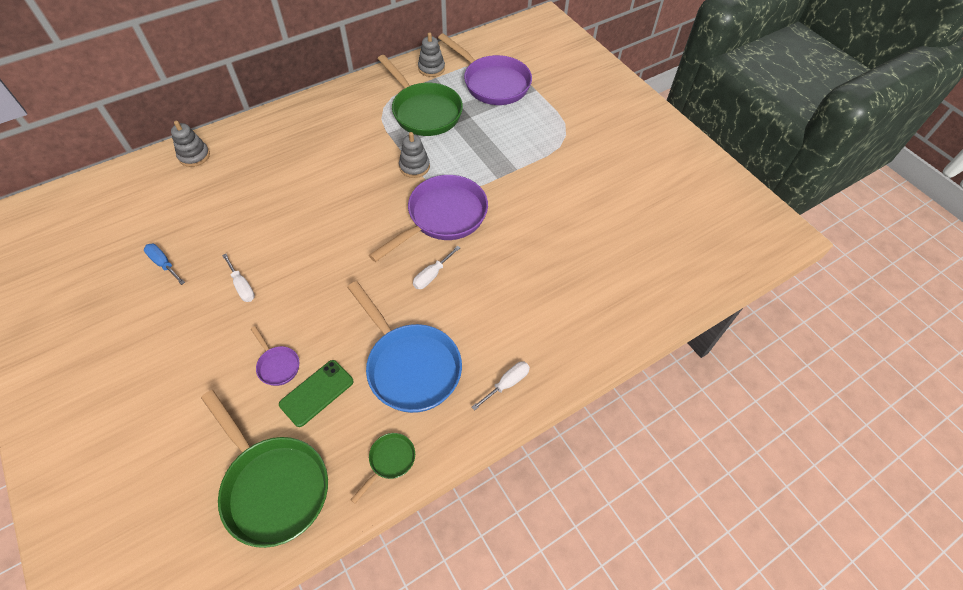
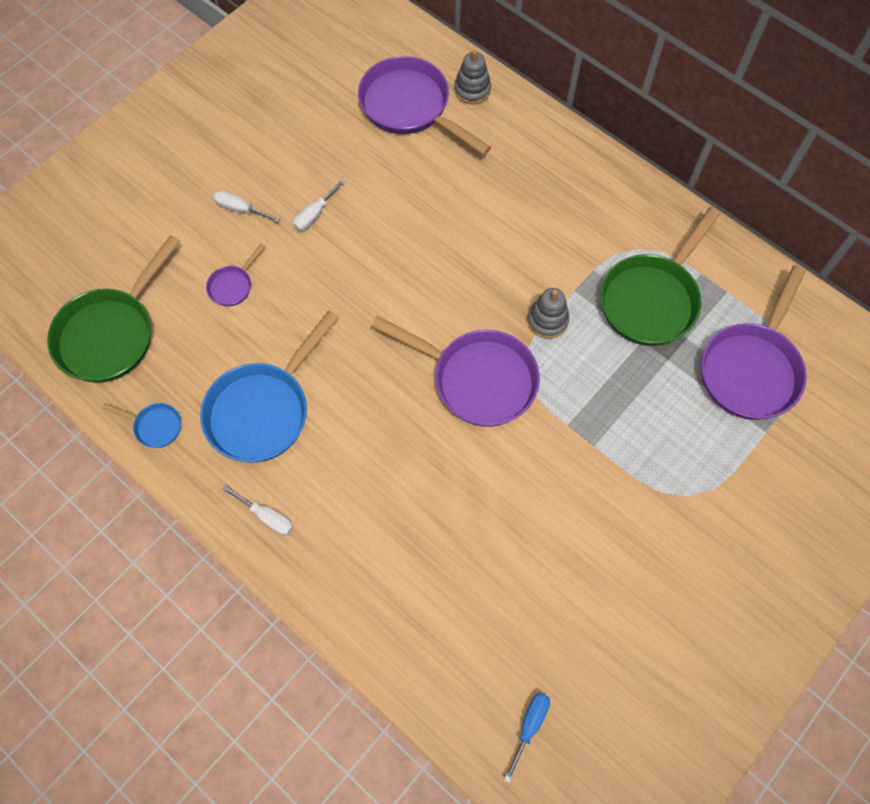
camera: 75 degrees right, 10 degrees up
(164, 264) = (320, 134): blue screwdriver -> blue screwdriver (529, 726)
(182, 197) = (410, 107): none -> purple pan
(317, 393) = (211, 333): green phone -> none
(390, 461) = (155, 426): green pan -> blue pan
(431, 68) = (743, 280): grey stacking toy -> none
(432, 275) = (387, 394): white screwdriver -> white screwdriver (240, 209)

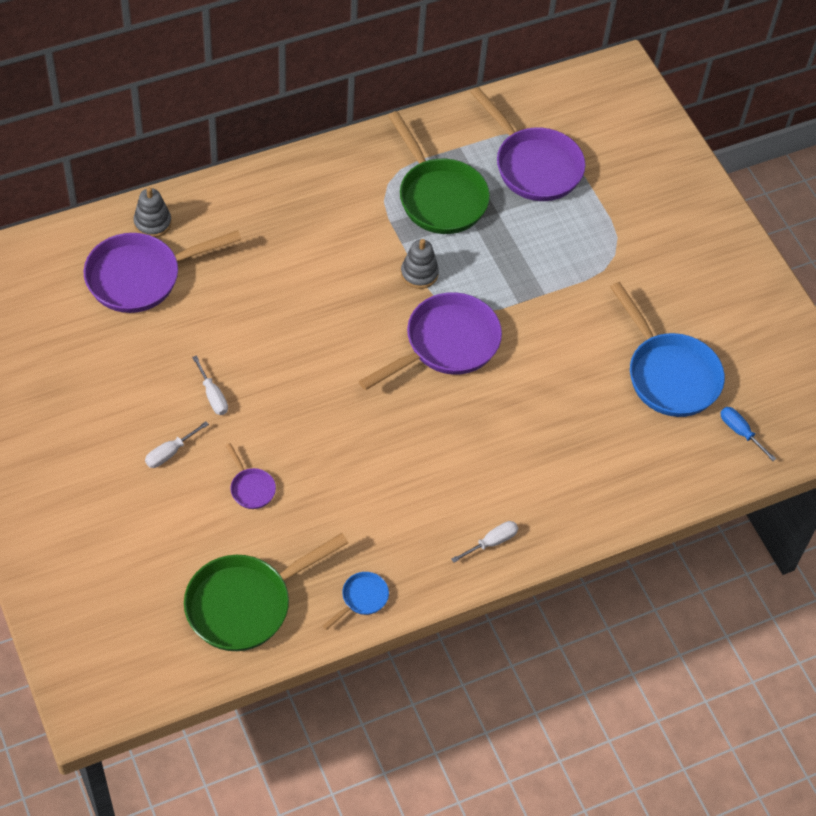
camera: 70 degrees left, 10 degrees down
(111, 333) = (245, 604): green pan -> green pan turned 90 degrees clockwise
(263, 410) = (391, 509): blue pan -> blue pan (669, 374)

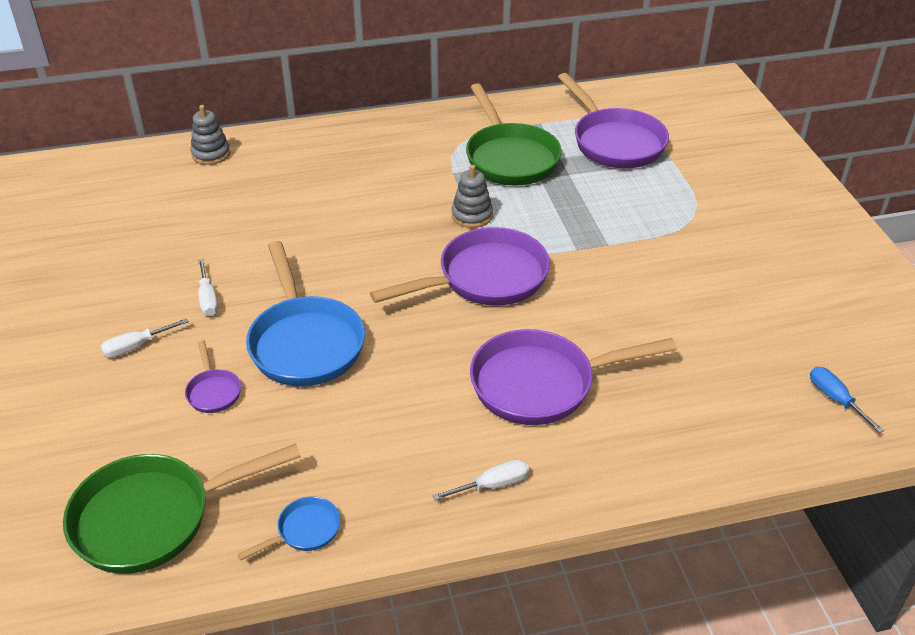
camera: 15 degrees right, 15 degrees down
(141, 277) = (179, 193): purple pan -> purple pan (541, 384)
(669, 374) = (746, 331): blue pan -> blue pan (305, 342)

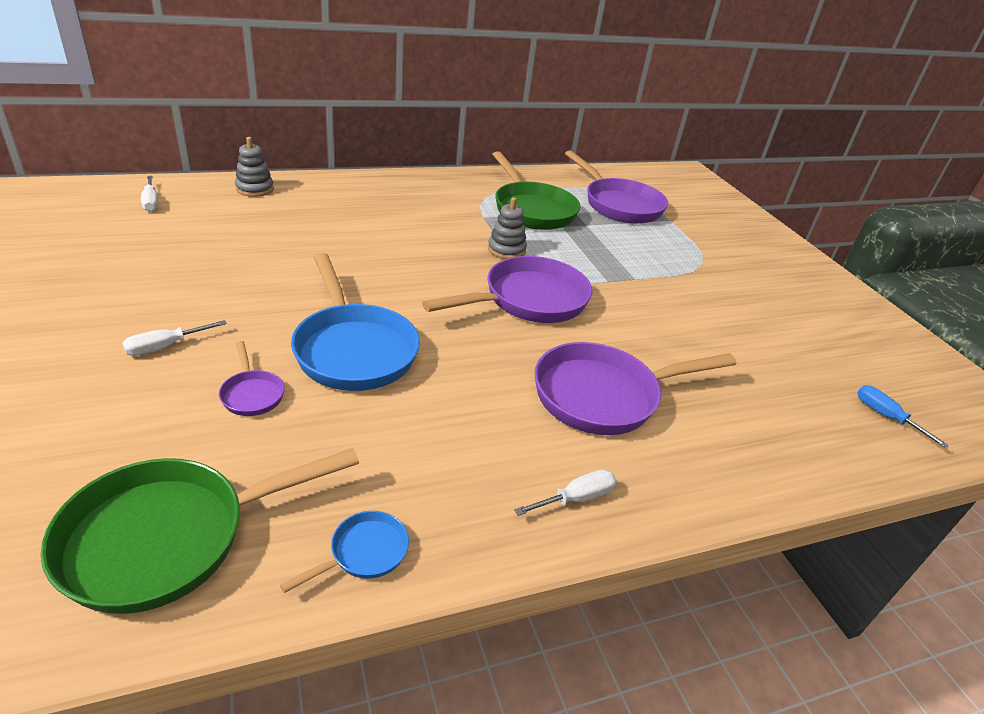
camera: 10 degrees left, 5 degrees down
(208, 299) = (248, 305): white screwdriver -> white screwdriver (151, 202)

